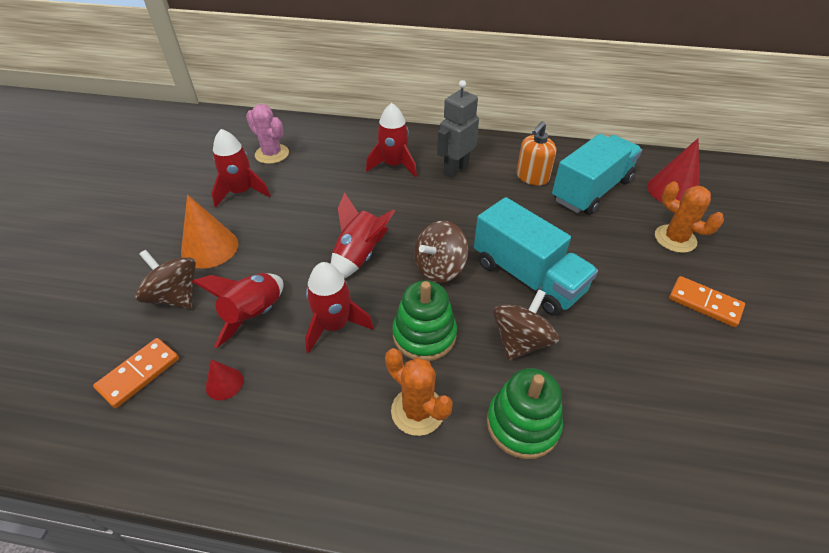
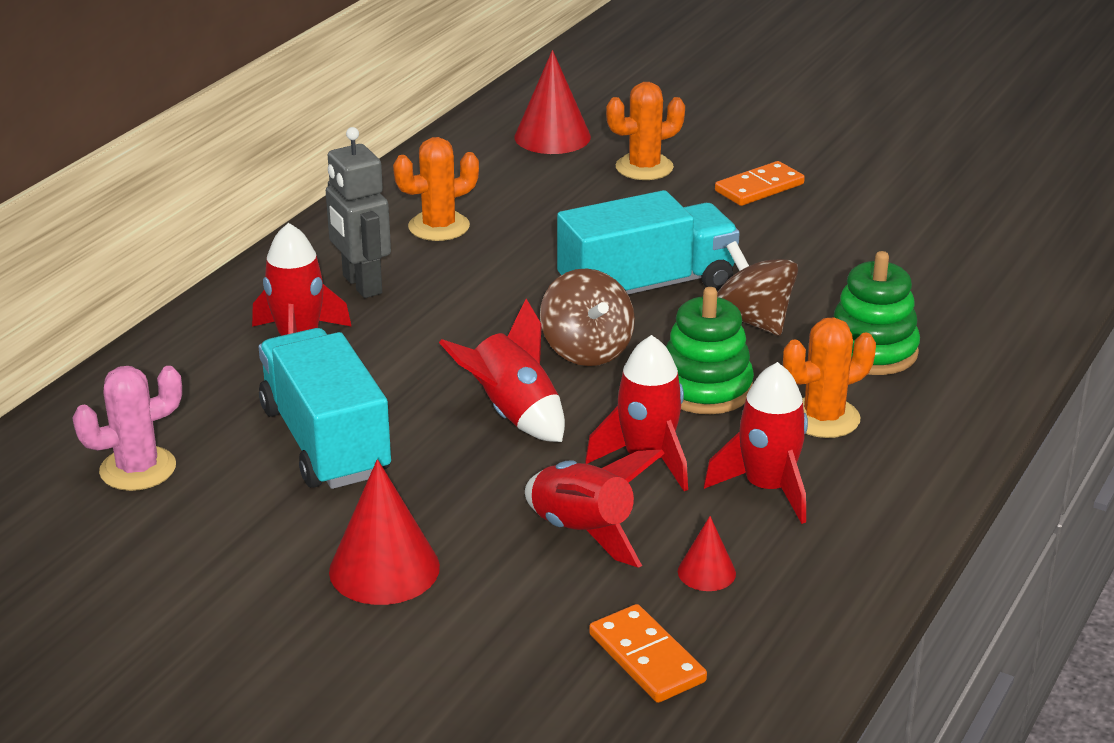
camera: 70 degrees left, 15 degrees down
(175, 296) = (490, 614): brown spinning top -> none
(209, 248) = (384, 569): orange cone -> red cone
(241, 192) = (239, 519): red rocket -> red rocket (767, 488)
(532, 177) = (439, 227): orange soap dispenser -> orange cactus
(591, 190) = (506, 191): turquoise truck -> turquoise truck (326, 441)

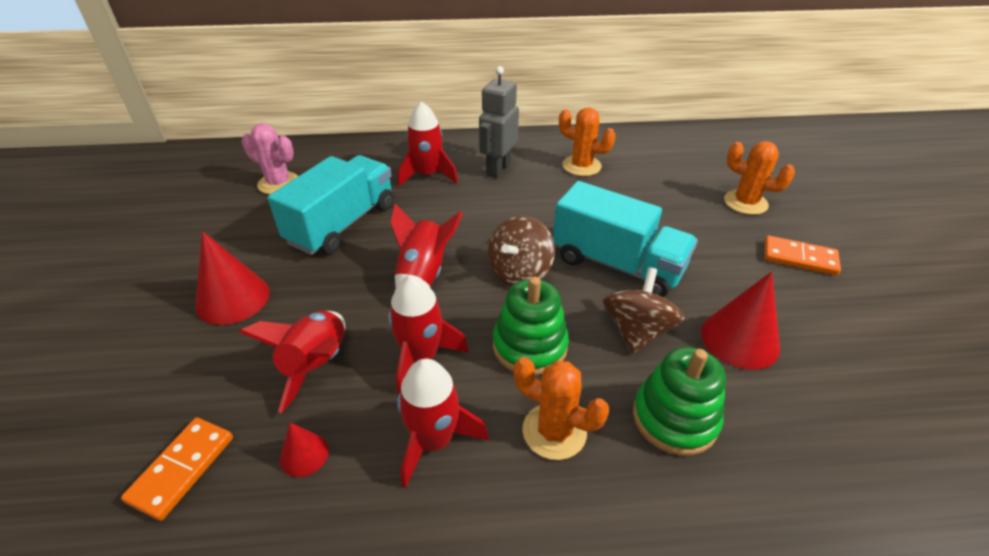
camera: 55 degrees right, 10 degrees up
(552, 137) = (723, 158): red cone -> red cone (740, 339)

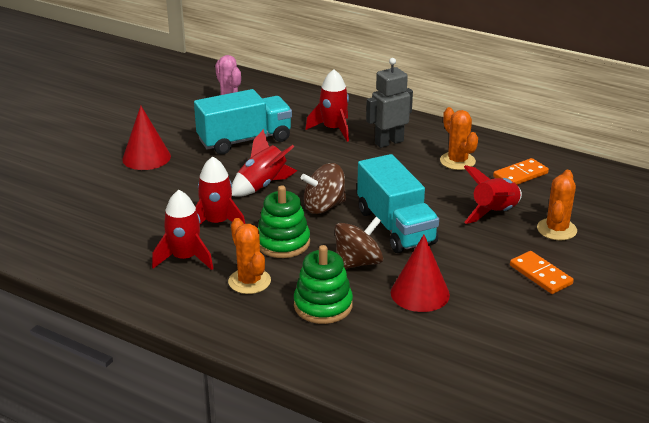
camera: 35 degrees right, 10 degrees down
(182, 469) = (64, 219): orange domino -> orange domino (520, 175)
(304, 454) = (120, 237): red cone -> none
(317, 365) = (160, 205): red rocket -> red rocket (494, 213)
(745, 202) = (556, 229): orange cactus -> orange cactus turned 45 degrees clockwise

